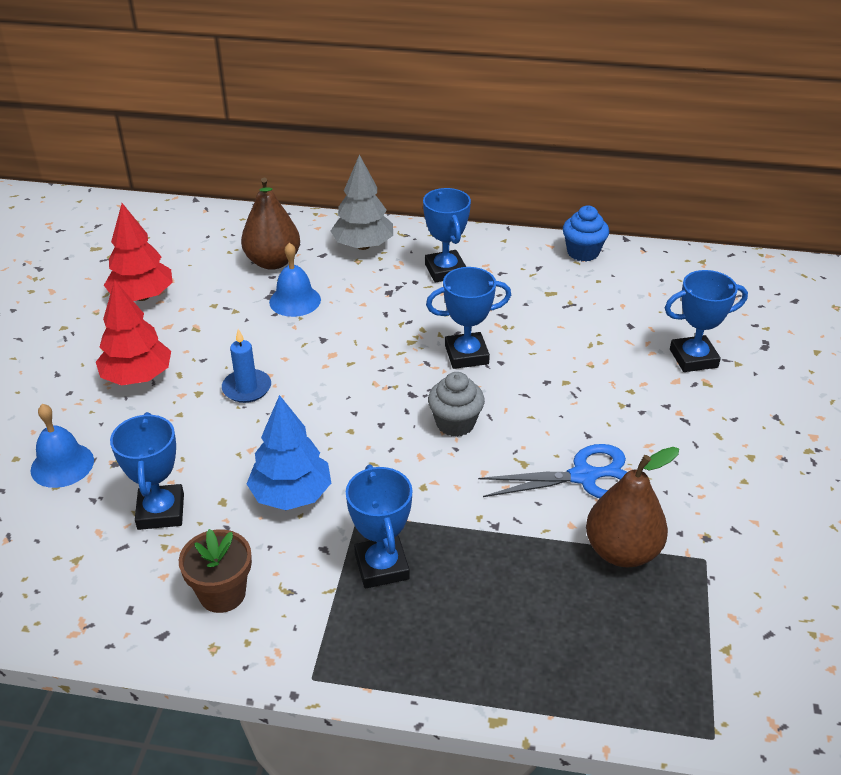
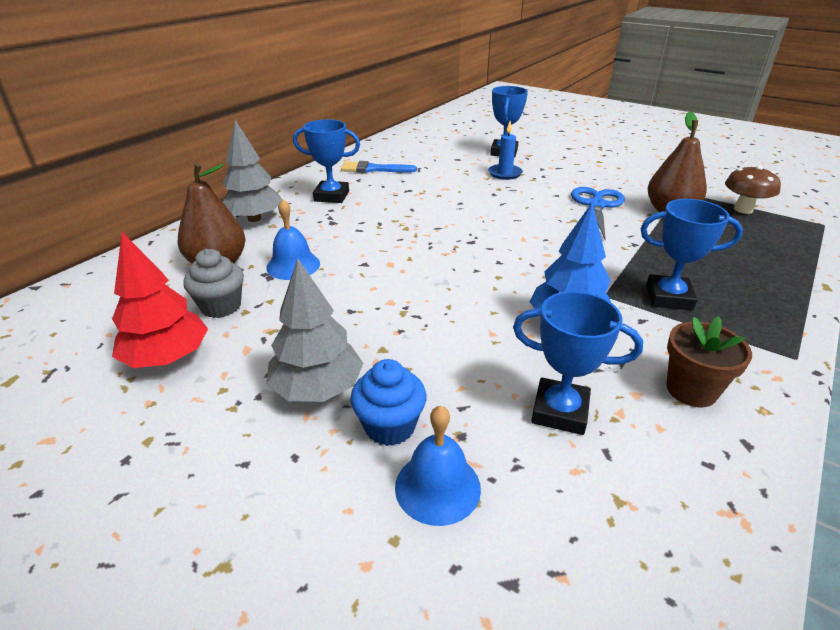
camera: 65 degrees left, 5 degrees down
(137, 377) = (317, 388): red tree -> grey tree
(247, 388) = (400, 317): blue candle -> blue candle (505, 173)
(455, 423) = (517, 233): grey cupcake -> grey cupcake (221, 306)
(466, 355) = (442, 212): blue trophy -> none
(538, 273) = (374, 169): none -> blue brush
(583, 252) = (367, 152): blue cupcake -> blue cupcake (390, 426)
(693, 634) = (743, 209): none -> brown mushroom

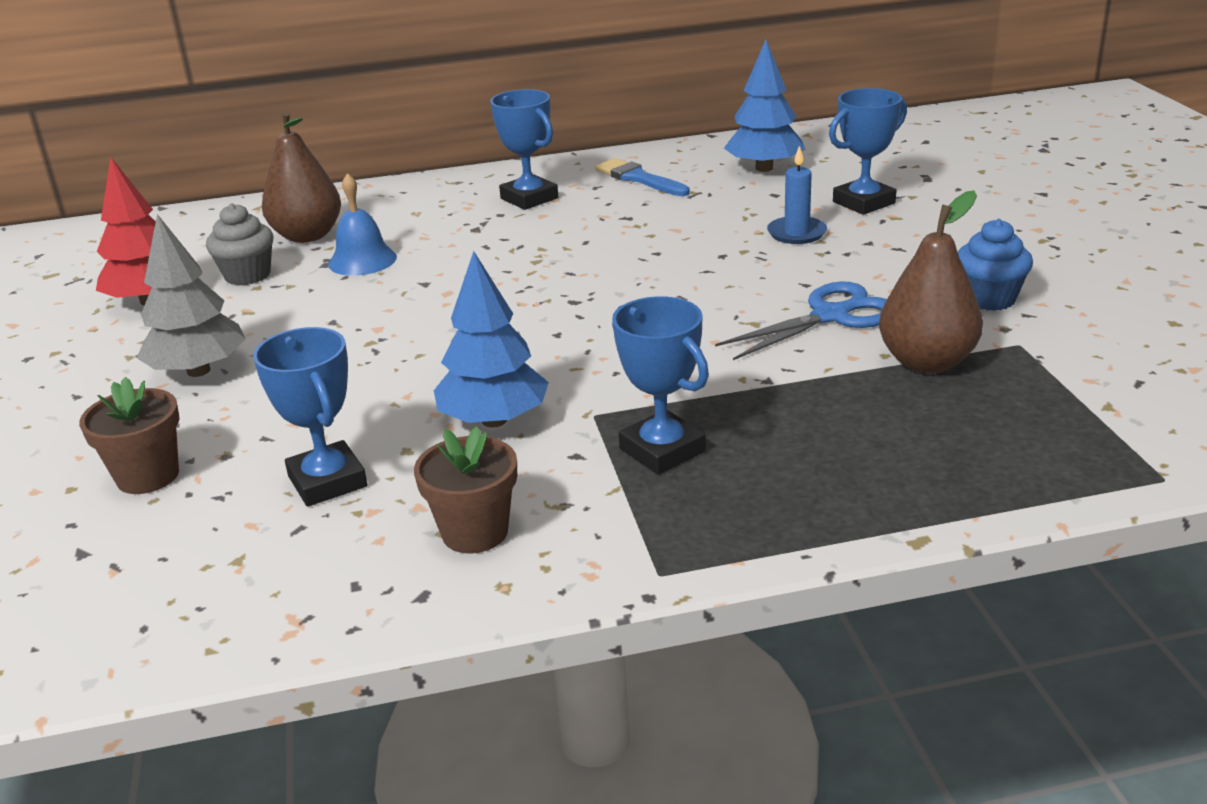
camera: 45 degrees right, 5 degrees down
(254, 218) = (412, 200): grey tree -> none
(390, 426) = (193, 422): blue cupcake -> blue cupcake (989, 299)
(428, 148) = (764, 168): none -> blue tree
(437, 487) = (148, 476): blue bell -> brown flower pot
(743, 209) = (1064, 404): brown mushroom -> none

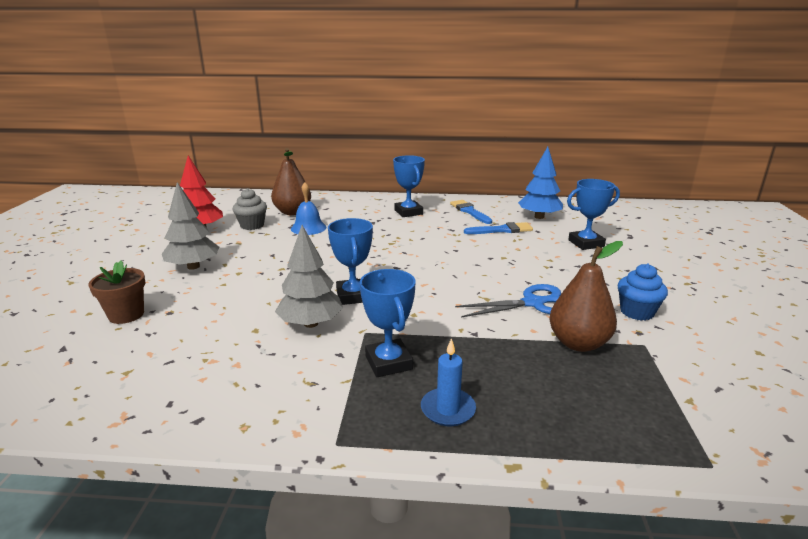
camera: 15 degrees right, 5 degrees down
(327, 481) = (204, 338): blue trophy -> blue trophy (353, 296)
(475, 532) = (253, 387): brown flower pot -> none
(494, 420) = (311, 323): blue tree -> grey tree
(714, 203) = (502, 230): none -> blue brush
(796, 233) = (538, 253): blue candle -> blue candle (448, 409)

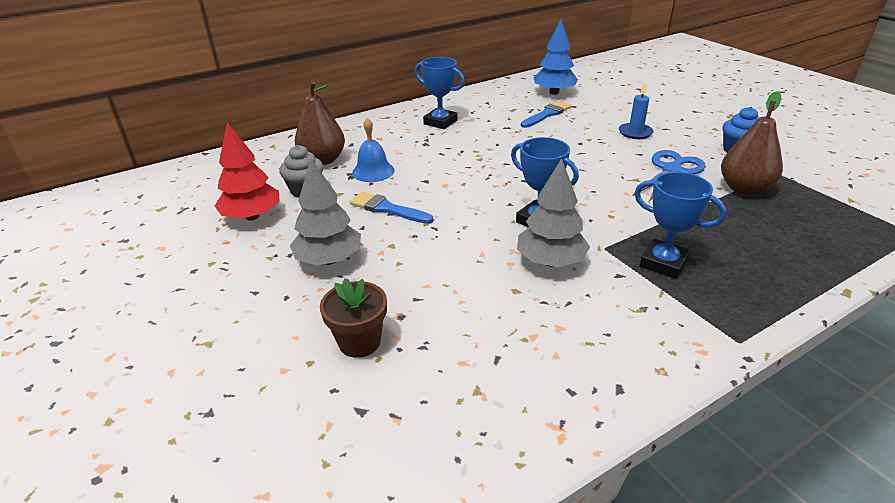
camera: 35 degrees left, 10 degrees up
(448, 409) = (756, 276): blue candle -> blue candle (635, 133)
(469, 211) = (492, 104): blue brush -> blue brush (387, 209)
(586, 243) = (623, 106): blue trophy -> none

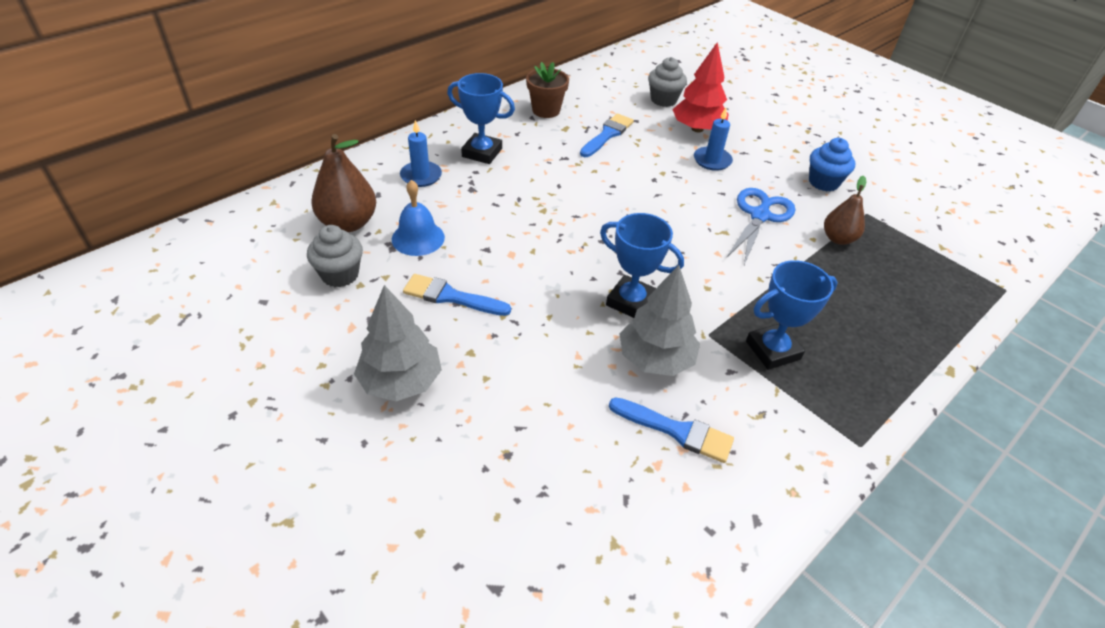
camera: 15 degrees left, 10 degrees up
(252, 216) = (282, 322): red tree -> red tree (697, 129)
(359, 342) = (470, 496): brown flower pot -> brown flower pot (546, 110)
(388, 134) = (421, 176): none -> blue candle
(554, 92) = (608, 98): blue tree -> none
(557, 313) = (676, 431): none -> blue brush
(601, 94) = (663, 100): none -> grey cupcake
(663, 263) = (772, 350): blue trophy -> blue trophy turned 45 degrees counterclockwise
(744, 189) = (838, 239): brown pear -> brown pear, size x0.64

